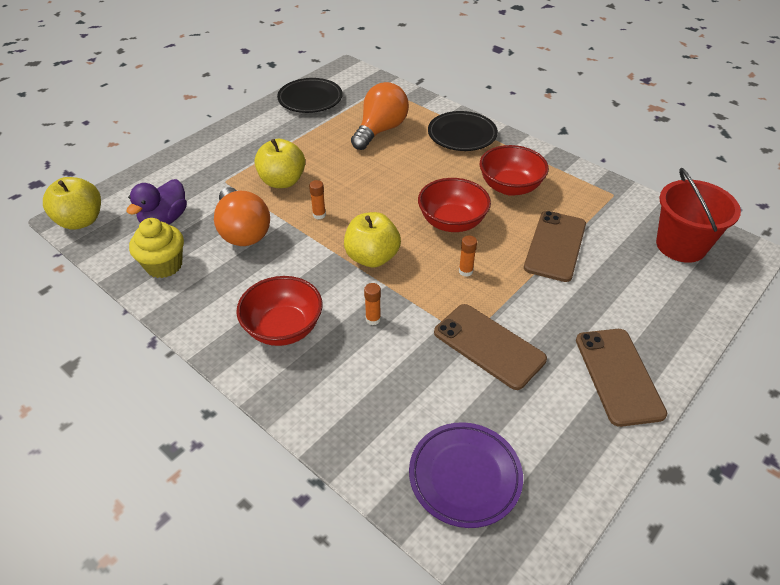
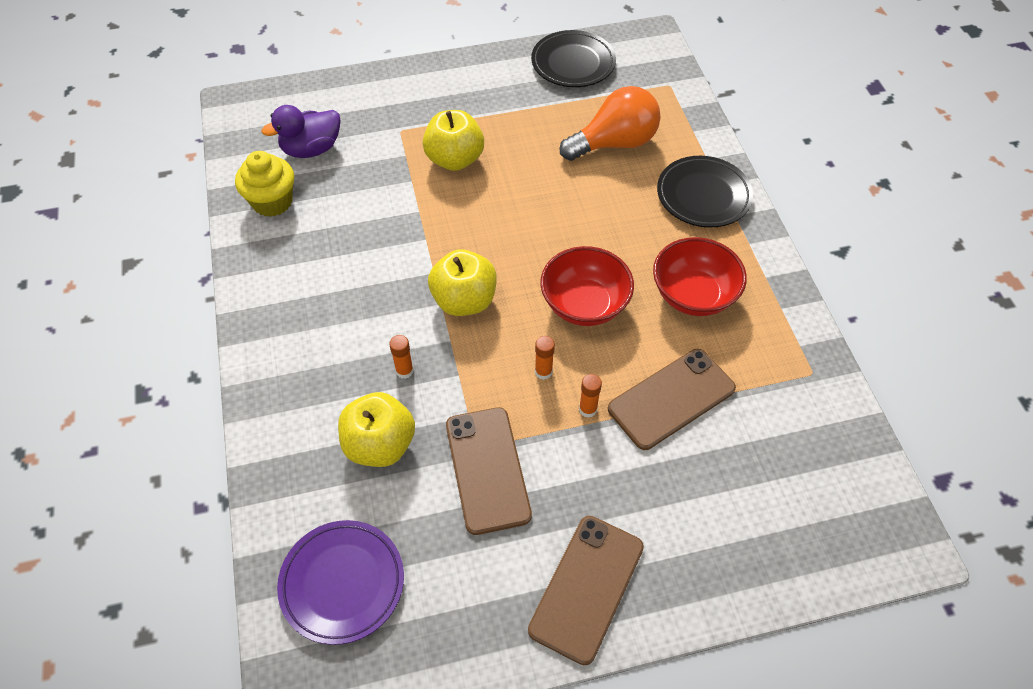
camera: 35 degrees right, 10 degrees up
(81, 221) = (241, 112): yellow apple -> yellow apple (380, 445)
(243, 231) = (369, 201): orange light bulb -> none
(283, 328) = (318, 331): red bowl -> none
(319, 215) = (456, 220): orange glue stick -> orange glue stick (588, 409)
(681, 245) = (826, 486): red bucket -> none

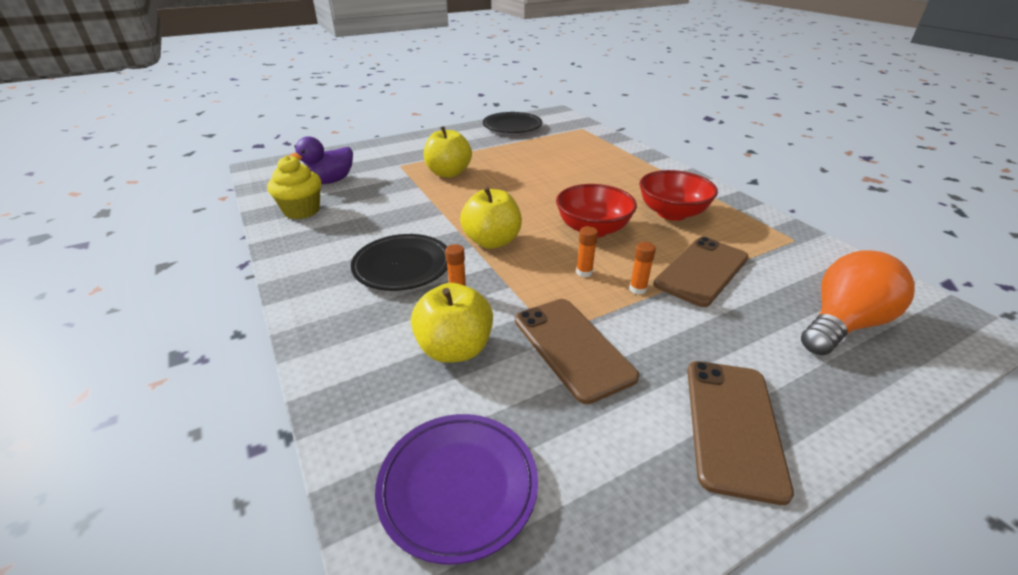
camera: 15 degrees left, 20 degrees down
(614, 143) = (562, 154): orange light bulb -> orange light bulb (842, 324)
(703, 196) = (640, 168): black plate -> black plate (402, 266)

